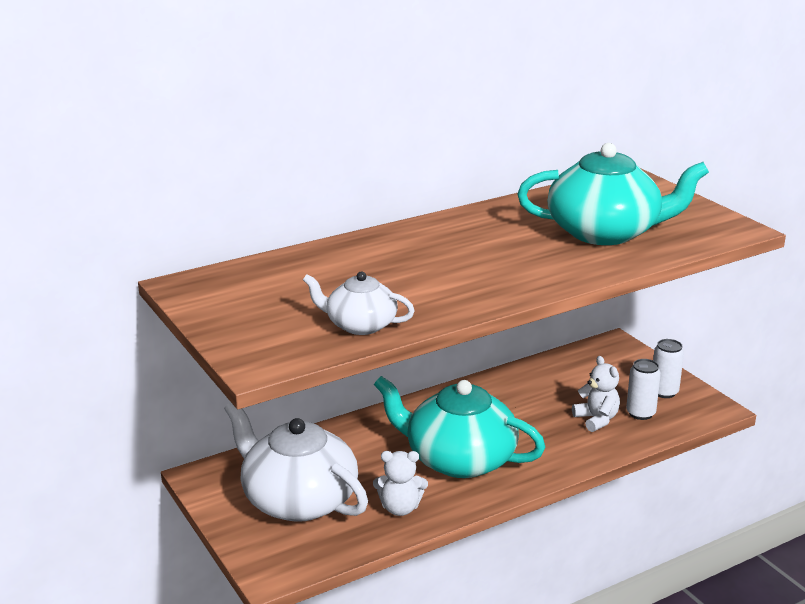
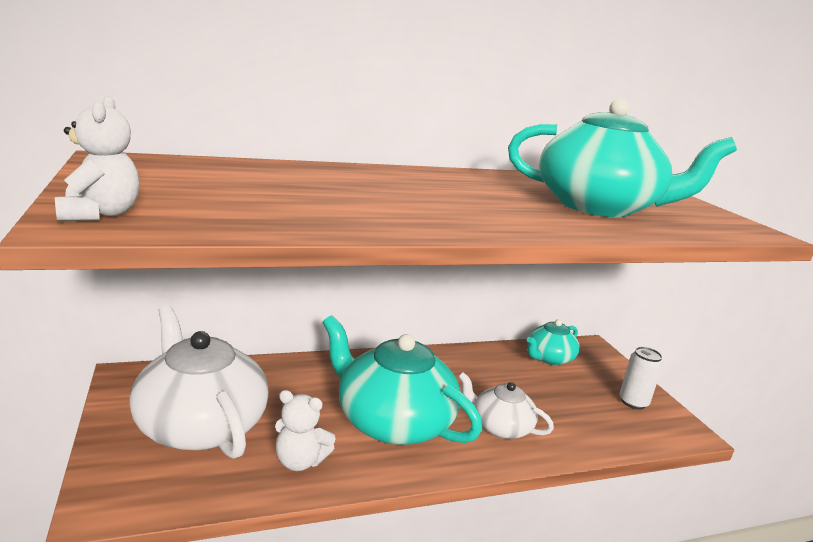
camera: 10 degrees right, 5 degrees down
(360, 325) = (253, 218): white teapot -> white teapot (500, 426)
(576, 365) = (549, 358): none -> turquoise teapot
(596, 419) = (555, 414): white teddy bear -> white teddy bear (100, 214)
(640, 413) = (604, 418): white can -> none

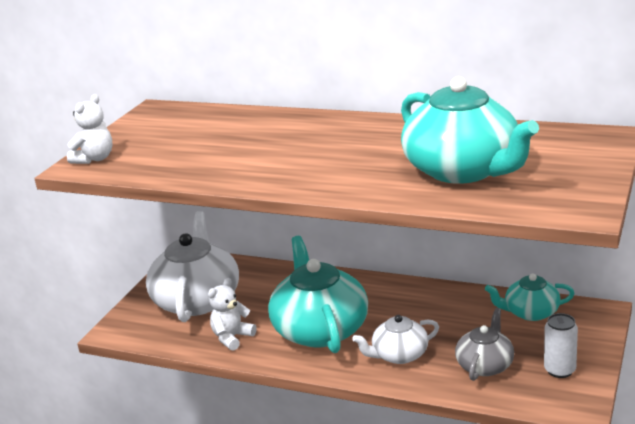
camera: 45 degrees right, 5 degrees up
(300, 461) = (232, 337): white teddy bear -> white teddy bear turned 75 degrees clockwise
(500, 426) = (399, 355): white teapot -> white teapot turned 90 degrees counterclockwise
(579, 414) = (485, 365): none -> grey teapot

